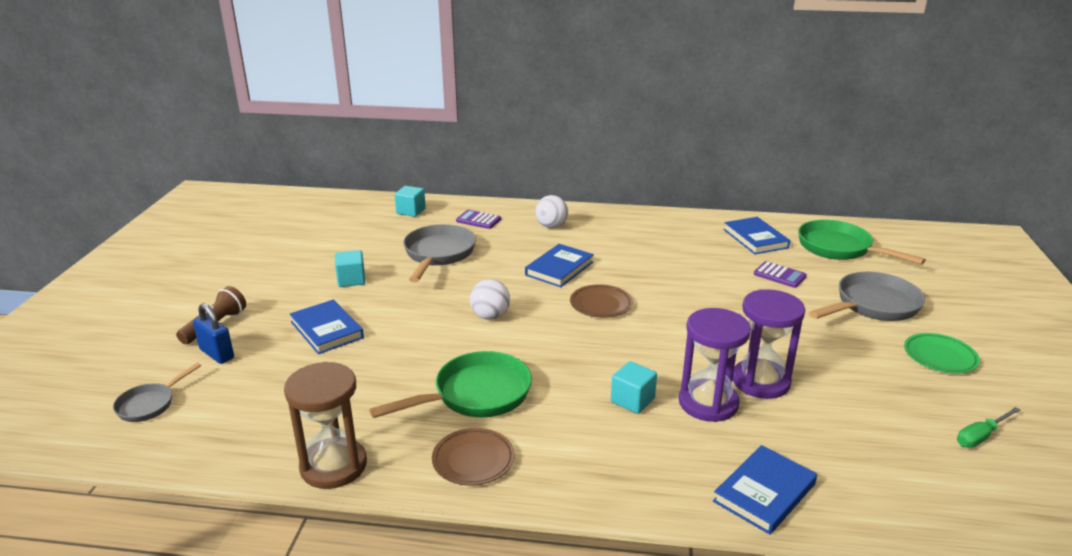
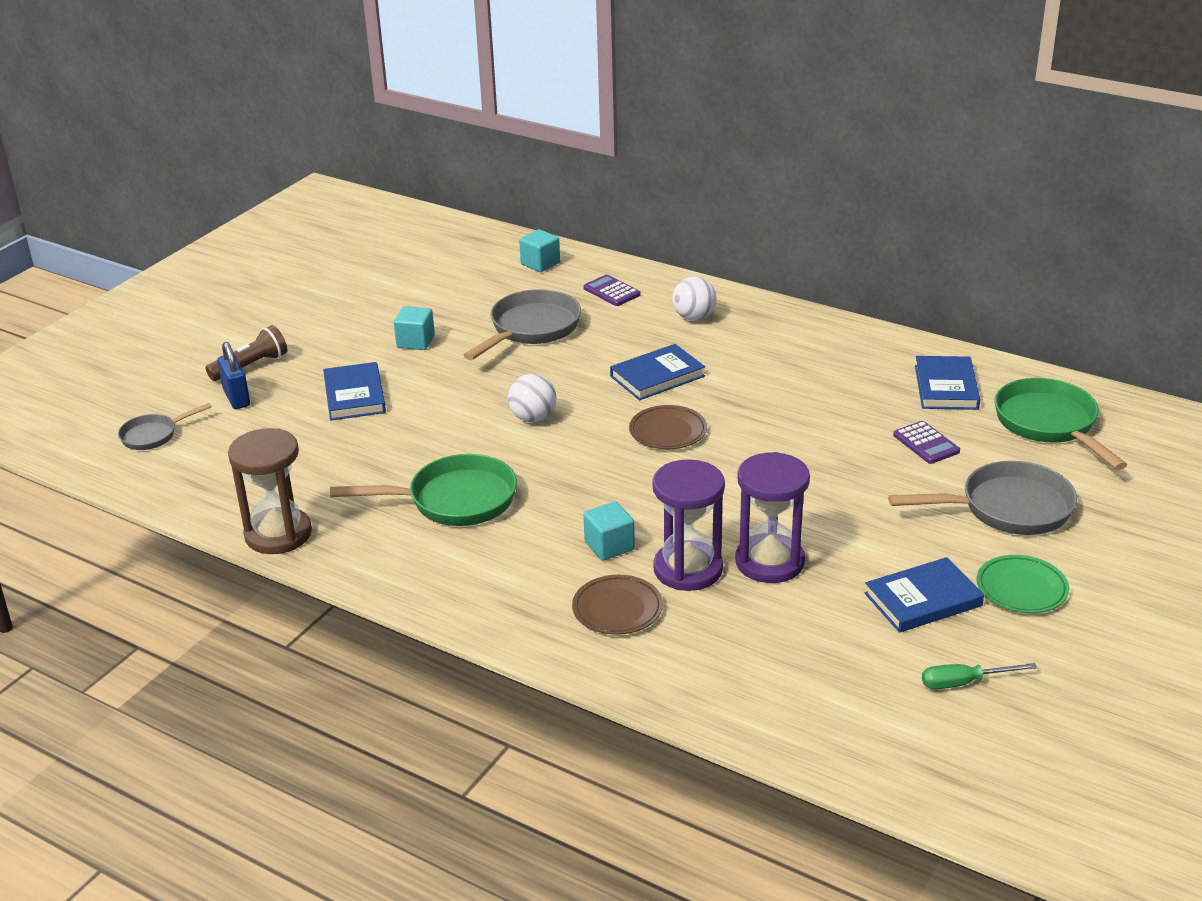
camera: 25 degrees right, 5 degrees up
(473, 460) = (405, 562): brown plate -> brown plate (617, 609)
(764, 492) = (661, 668): blue book -> blue book (923, 599)

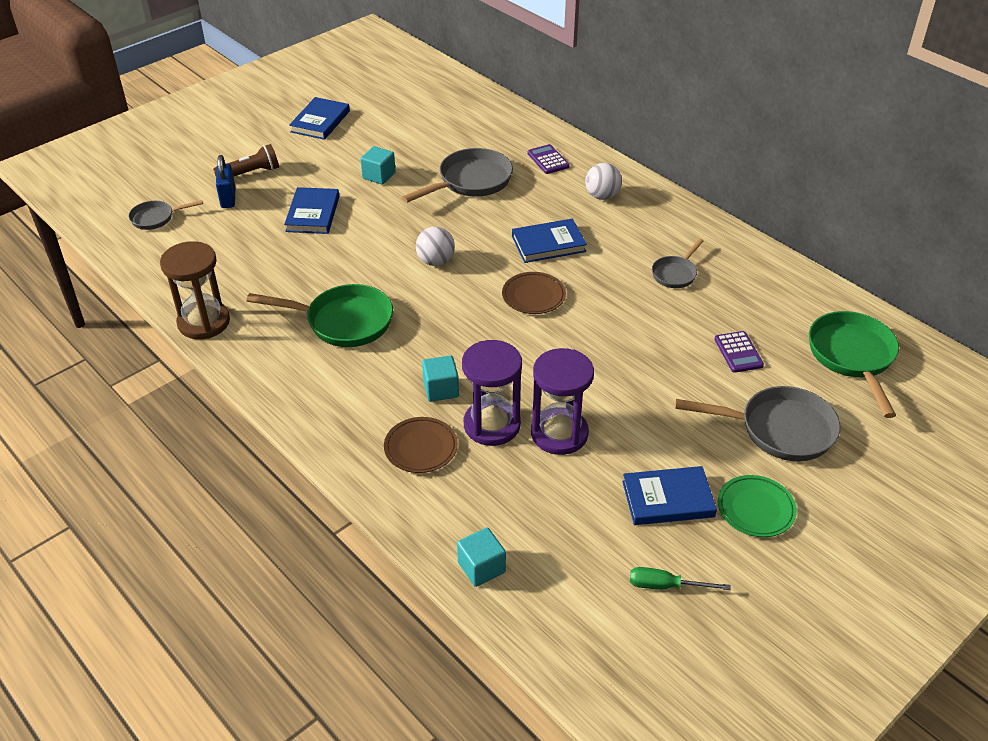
camera: 15 degrees right, 10 degrees up
(540, 263) = (504, 124): turquoise cube -> turquoise cube (481, 567)
(817, 380) = (675, 274): none -> grey pan
(946, 387) = (779, 303): blue book -> blue book (320, 121)

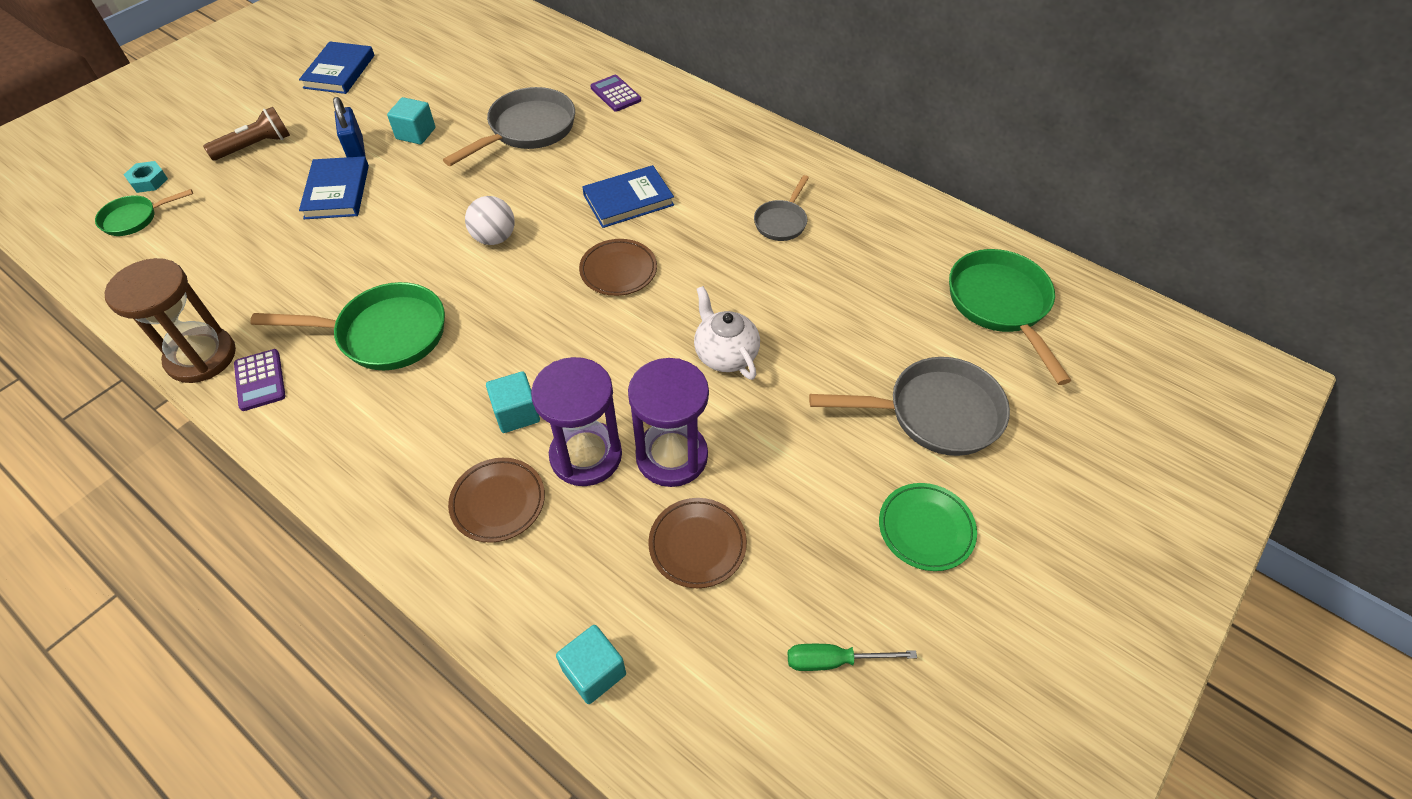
camera: 10 degrees left, 10 degrees up
(156, 218) = (135, 219): grey pan -> green pan
(167, 191) = (149, 181): none -> turquoise nut
(228, 198) = (228, 182): blue padlock -> blue padlock (356, 150)
(571, 496) = (697, 545): none -> brown plate
(602, 196) = (684, 133): white ball -> none
(612, 367) = (725, 354): none -> white teapot
(668, 499) = (817, 530): blue book -> none
(738, 352) = (870, 316): purple calculator -> purple calculator (260, 380)

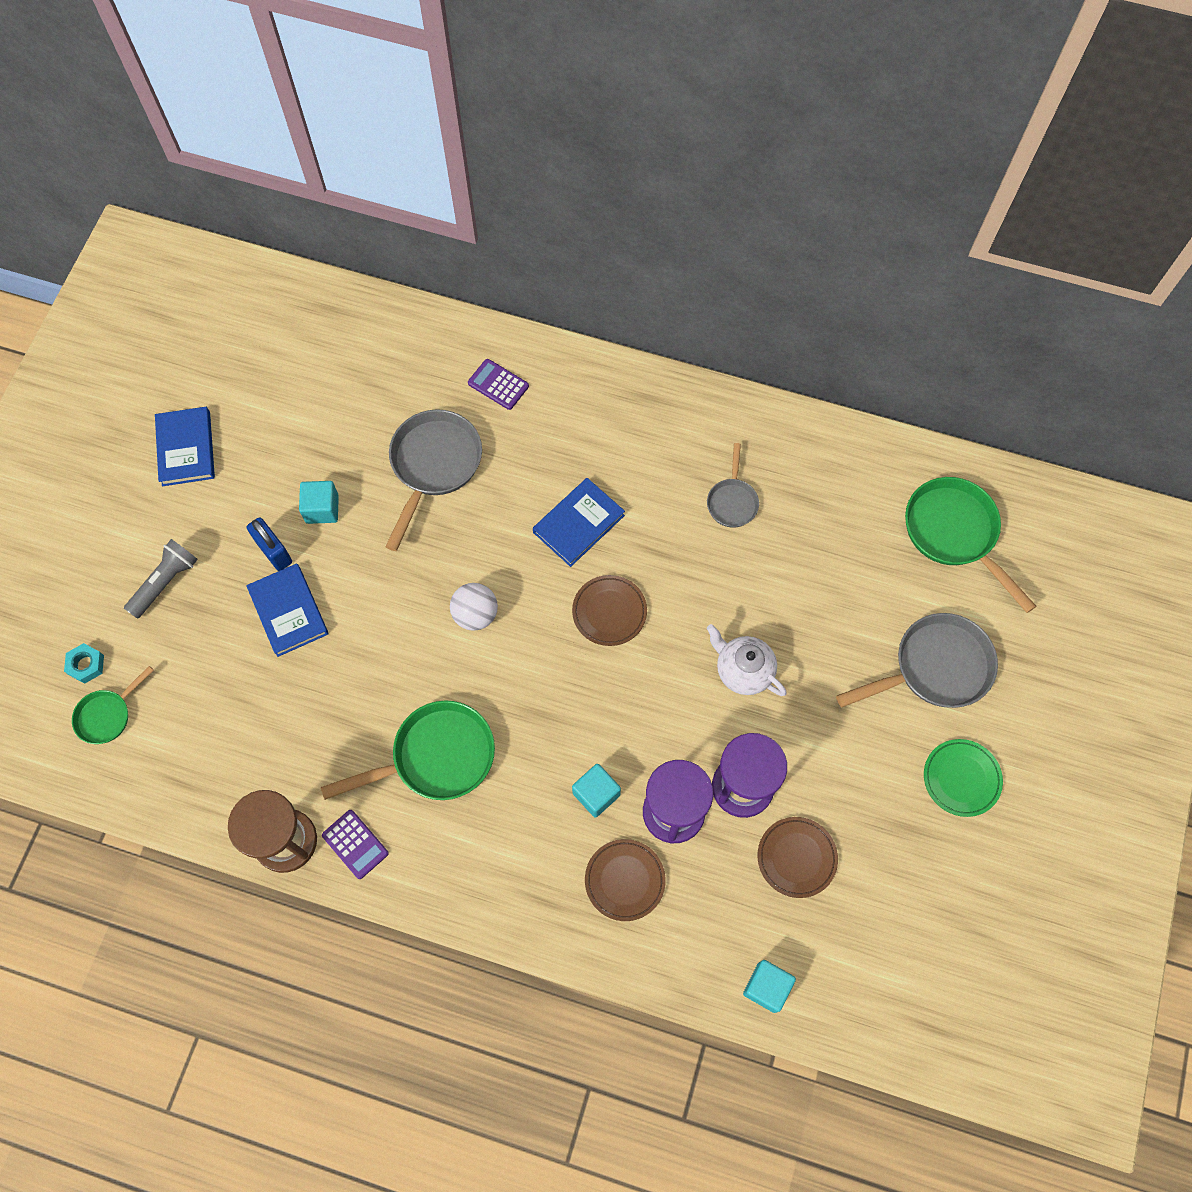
camera: 20 degrees left, 15 degrees up
(255, 146) = (165, 582): brown flashlight -> grey flashlight
(833, 660) = (931, 912): green screwdriver -> none

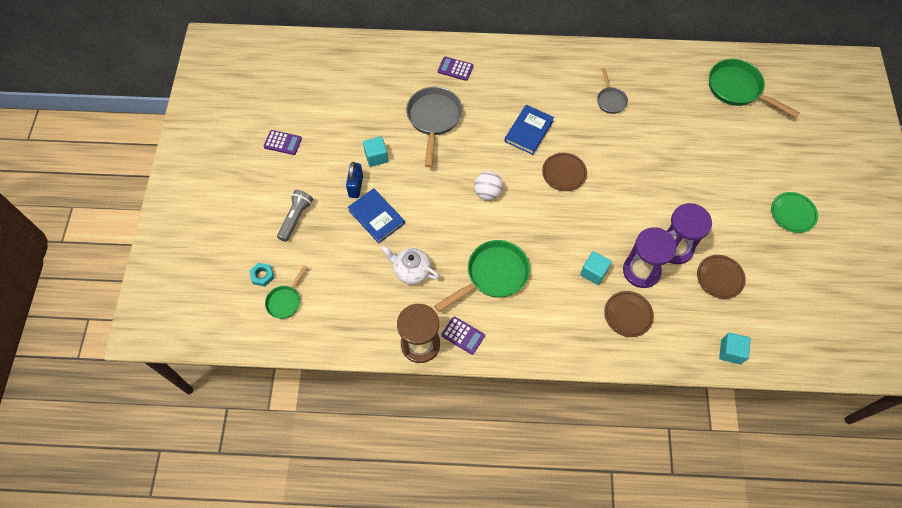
camera: 15 degrees left, 5 degrees down
(186, 448) = (283, 143): blue book -> purple calculator
(274, 551) = (356, 186): blue padlock -> blue padlock turned 60 degrees clockwise
(743, 670) = (651, 186): white teapot -> white teapot (411, 271)
(934, 668) = (755, 160): grey pan -> none

